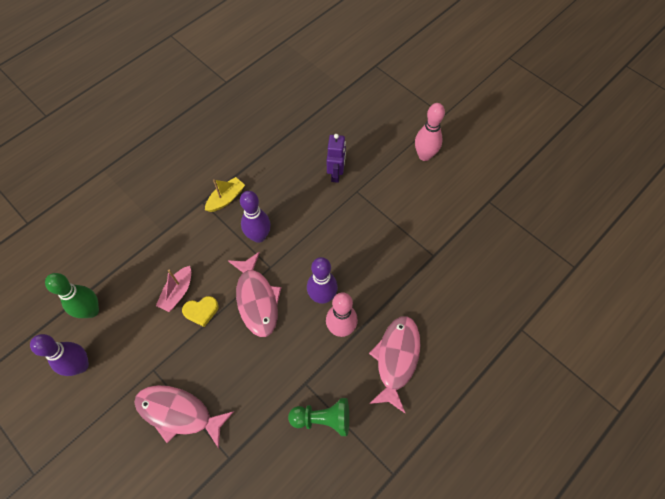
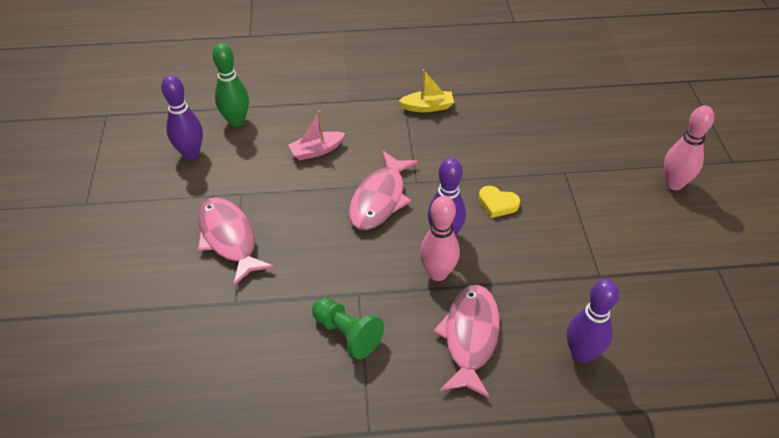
camera: 40 degrees right, 15 degrees down
(201, 311) = (322, 177): yellow heart -> yellow heart (497, 204)
(259, 236) = (430, 152): purple bowling pin -> purple bowling pin (581, 354)
(336, 174) = (556, 146): purple robot -> none
(396, 359) = (470, 337): pink fish -> pink fish turned 45 degrees counterclockwise

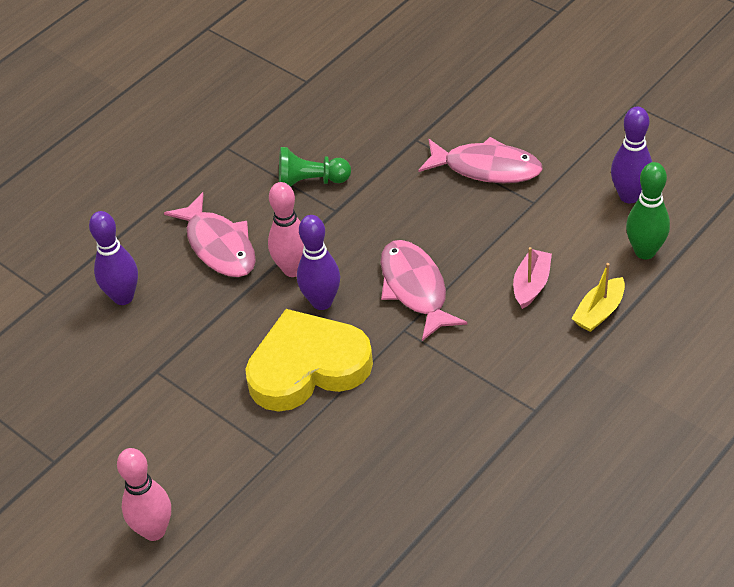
camera: 140 degrees right, 0 degrees up
(427, 107) = (496, 419): yellow boat -> yellow boat (599, 312)
(497, 204) = (307, 367): yellow heart -> yellow heart, size x2.46

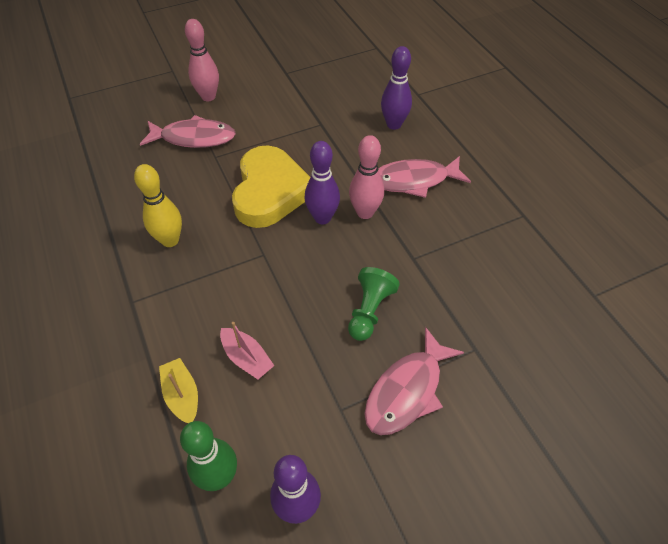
camera: 110 degrees right, 5 degrees up
(310, 182) = (455, 253): green pawn -> green pawn (369, 311)
(415, 288) = (297, 277): pink fish -> pink fish (194, 138)
(436, 423) = (170, 240): none -> yellow bowling pin

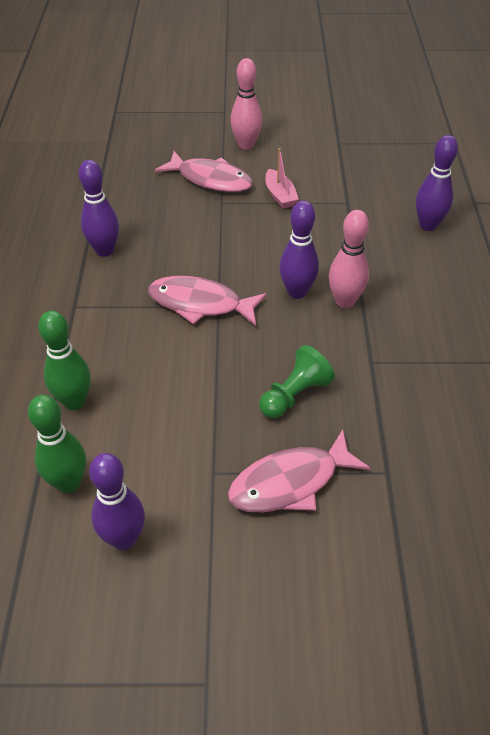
camera: 25 degrees right, 5 degrees down
(132, 237) = (104, 250): none -> purple bowling pin
(170, 240) = (137, 265): yellow bowling pin -> none
(182, 395) = (74, 401): yellow boat -> green bowling pin
(247, 358) = (150, 392): pink boat -> pink boat (280, 195)
(270, 192) = (257, 251): yellow heart -> none
(414, 180) = (417, 287): pink fish -> pink fish (200, 304)

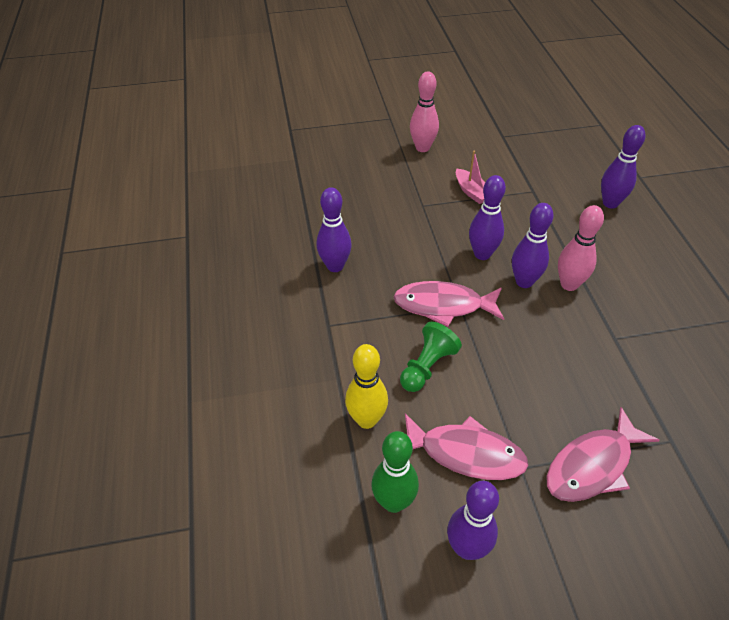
camera: 10 degrees left, 0 degrees up
(74, 401) = (366, 420): green bowling pin -> yellow bowling pin
(210, 179) = (404, 184): pink fish -> pink fish (465, 454)
(264, 259) = (482, 254): none -> purple bowling pin
(294, 395) = (562, 380): green pawn -> green pawn (427, 367)

